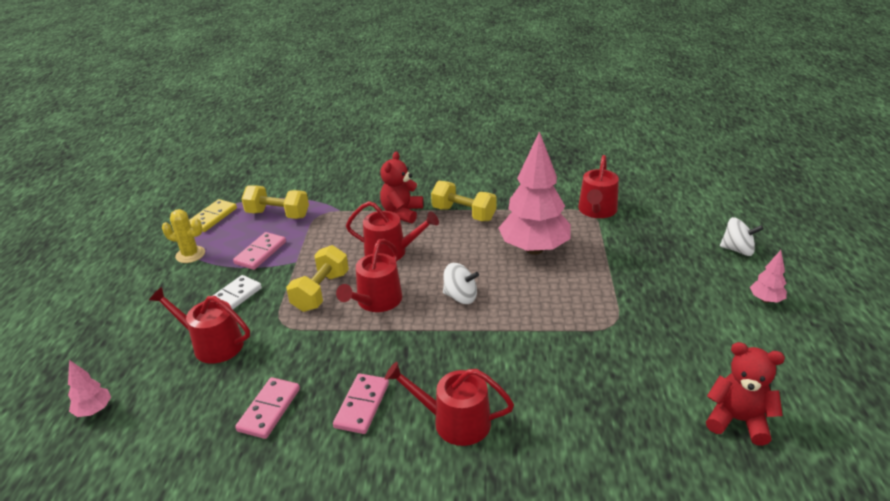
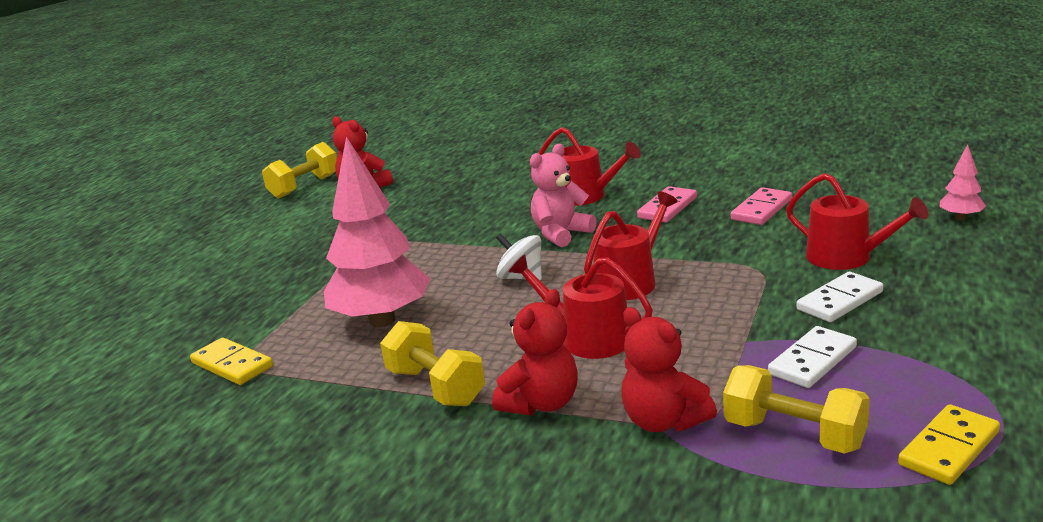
camera: 160 degrees left, 10 degrees down
(190, 254) = (951, 372): yellow cactus -> none
(260, 253) = (812, 361): pink domino -> white domino
(321, 291) = (705, 298): yellow dumbbell -> yellow dumbbell (305, 186)
(338, 212) = (664, 421): none -> red teddy bear
(453, 353) = (561, 234): none -> pink teddy bear
(597, 210) = (232, 365): red watering can -> yellow domino
(737, 250) = (152, 294): white spinning top -> none
(765, 300) = (212, 250): pink tree -> none

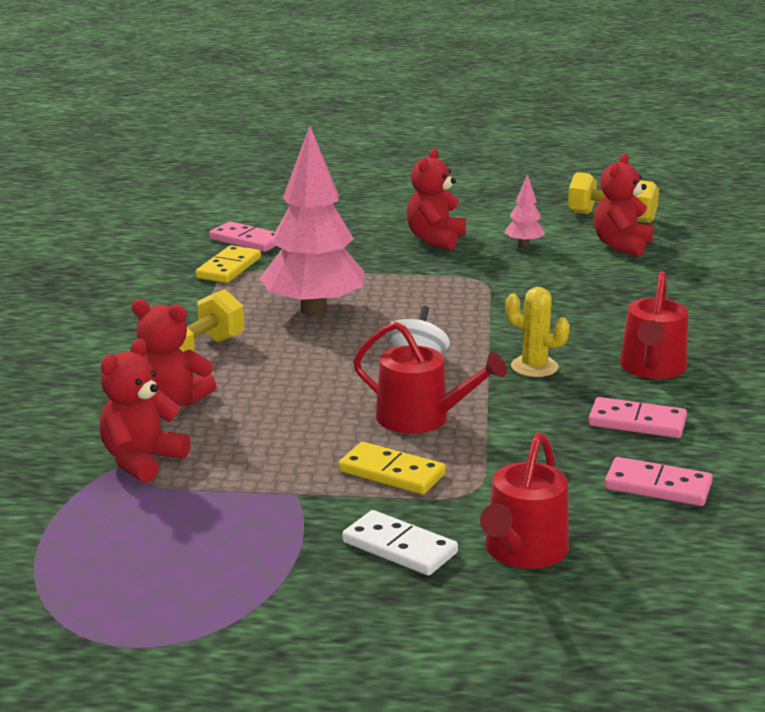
camera: 70 degrees right, 0 degrees up
(167, 352) = (247, 240): none -> pink domino
(273, 256) = (435, 239): none -> red teddy bear
(561, 234) = (534, 367): pink teddy bear -> yellow cactus
(588, 338) = (290, 410): red watering can -> none
(794, 434) = (118, 526): yellow dumbbell -> none
(812, 361) = (256, 533): white domino -> none
(948, 448) = (91, 610): yellow domino -> yellow domino (392, 473)
(960, 218) = (692, 646): pink tree -> pink tree (524, 244)

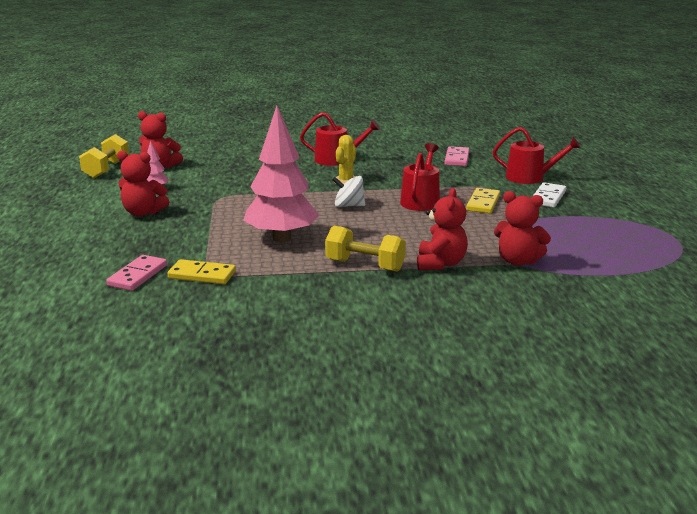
camera: 100 degrees left, 0 degrees up
(637, 422) = (398, 162): pink domino -> none

